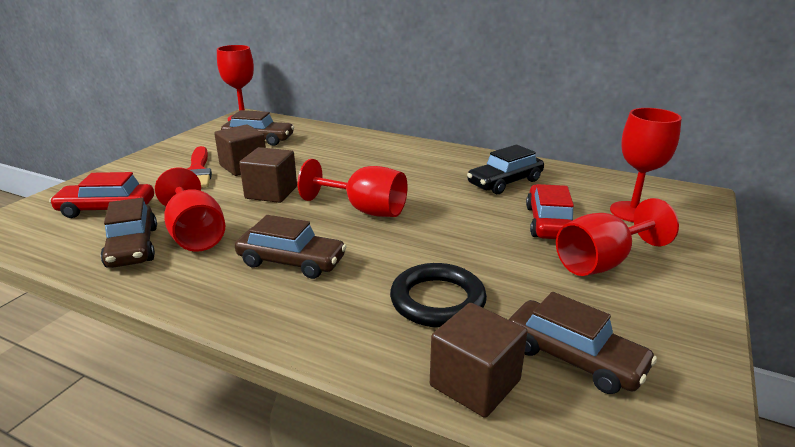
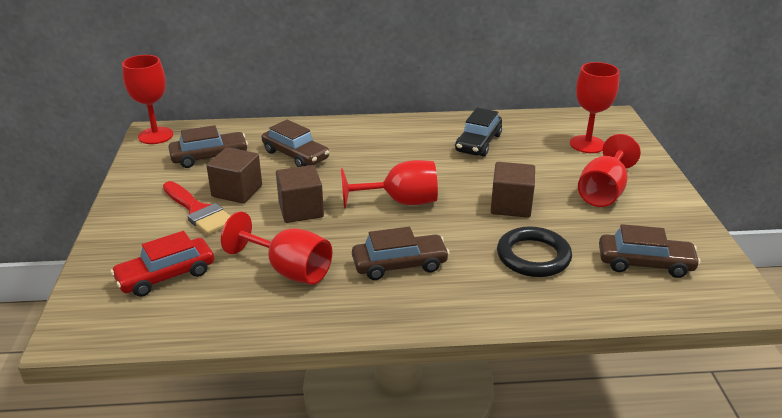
camera: 30 degrees left, 5 degrees up
(132, 247) = (249, 300): brown car -> brown car (295, 155)
(475, 383) = (609, 300): brown cube -> brown cube (511, 205)
(549, 223) = (543, 170): red car -> none

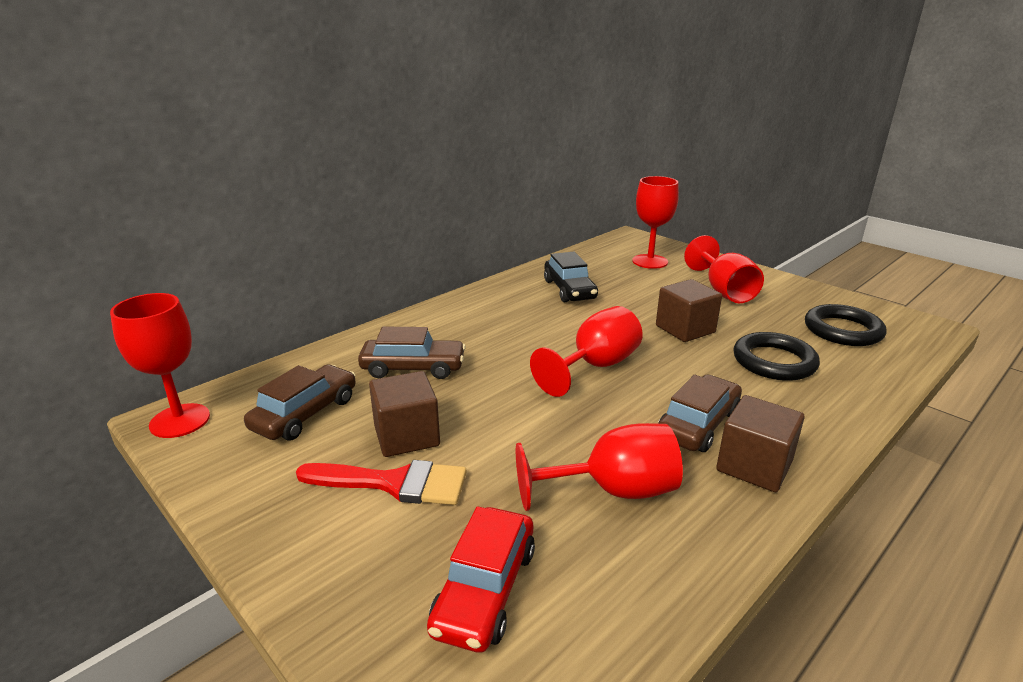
camera: 40 degrees left, 5 degrees down
(301, 210) = (515, 420): brown cube -> brown cube (754, 466)
(645, 263) = (843, 330): brown car -> black ring

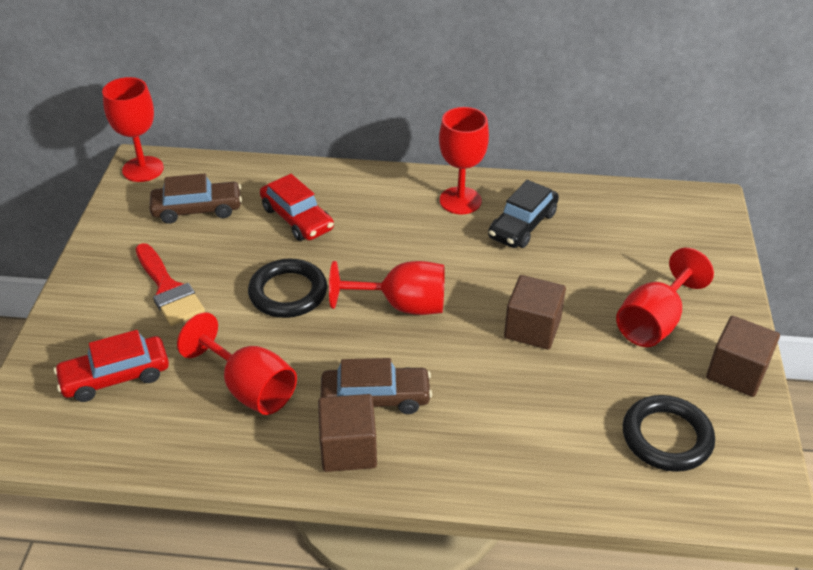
camera: 50 degrees right, 15 degrees up
(406, 436) = (217, 265): brown cube -> brown cube (736, 372)
(413, 368) = (297, 219): brown car -> red car
(650, 261) = (659, 243): red goblet -> red goblet (460, 201)
(774, 361) = (535, 408): black ring -> black ring (288, 293)

